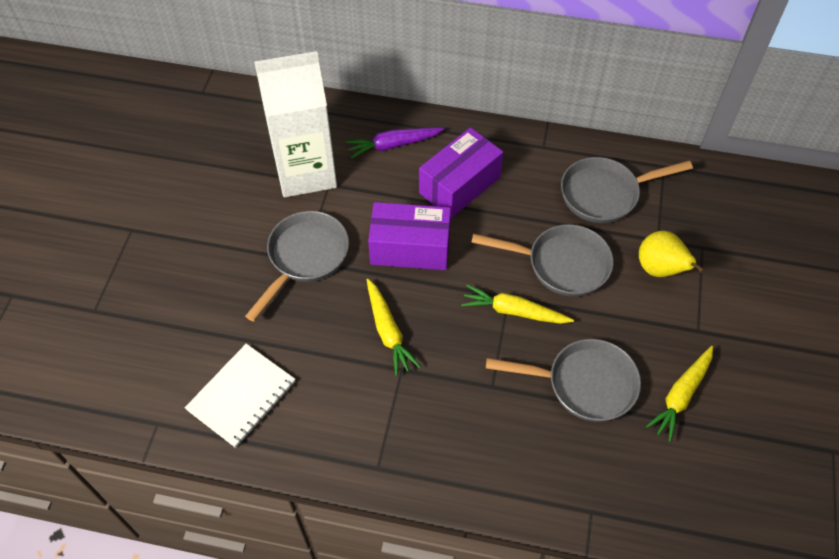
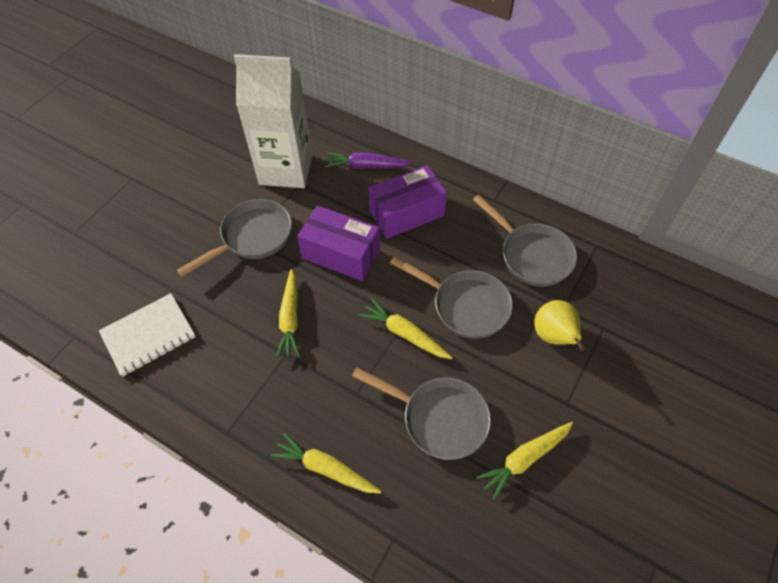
camera: 20 degrees right, 0 degrees up
(495, 468) = (326, 468): none -> yellow carrot
(605, 194) = (531, 255): grey pan -> grey pan turned 135 degrees counterclockwise

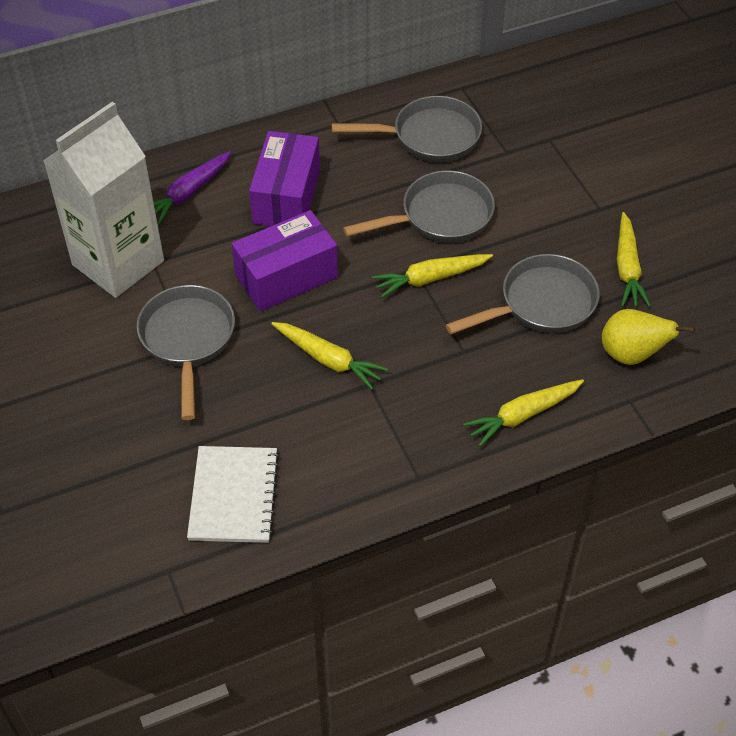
camera: 55 degrees left, 5 degrees down
(554, 336) = (528, 176): yellow pear -> yellow pear (631, 354)

